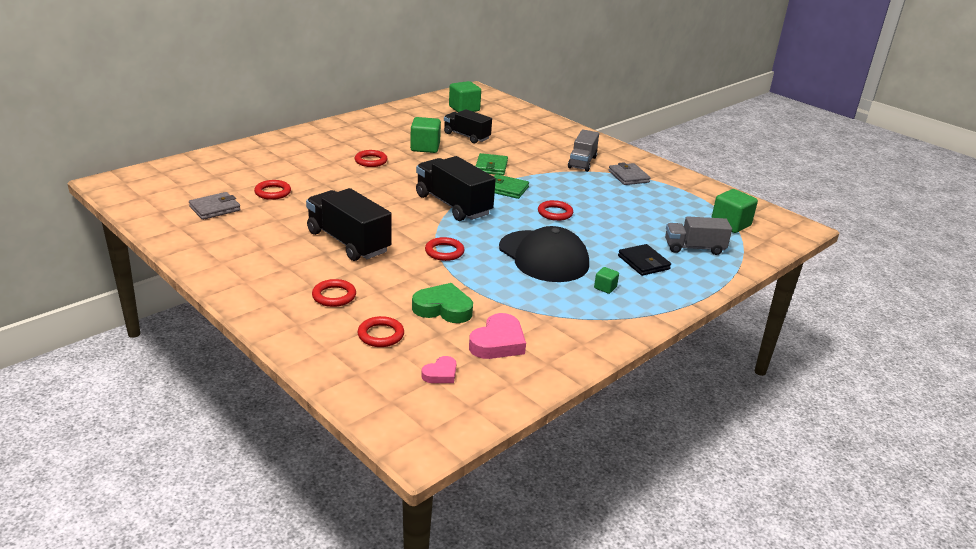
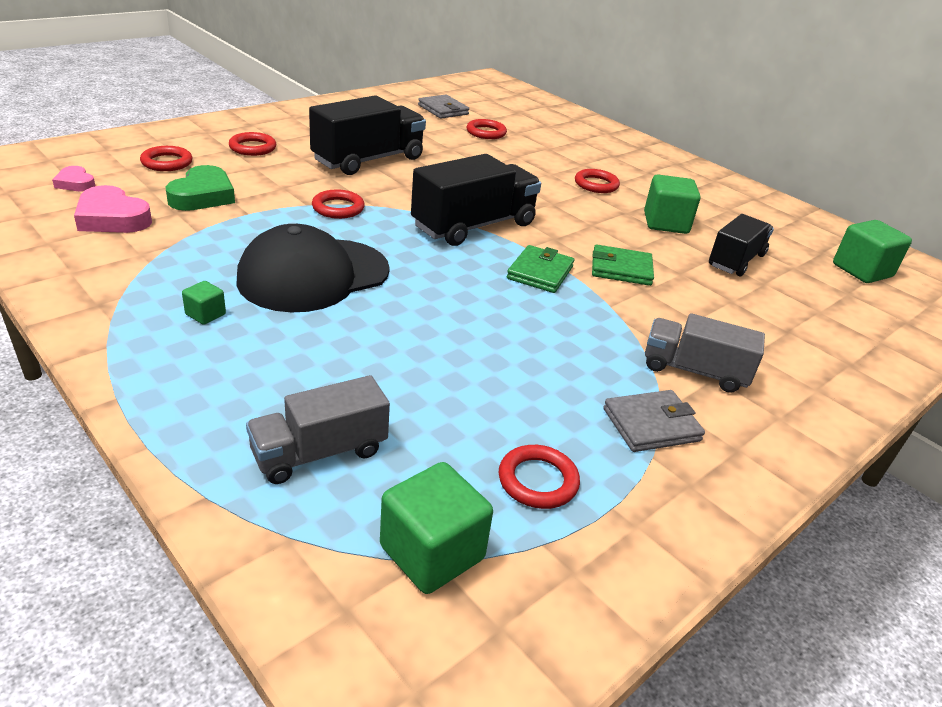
camera: 90 degrees right, 5 degrees up
(555, 213) = (459, 306): red ring -> red ring (538, 481)
(643, 262) = (274, 370): black wallet -> none
(694, 248) = (319, 452): grey truck -> grey truck turned 120 degrees counterclockwise

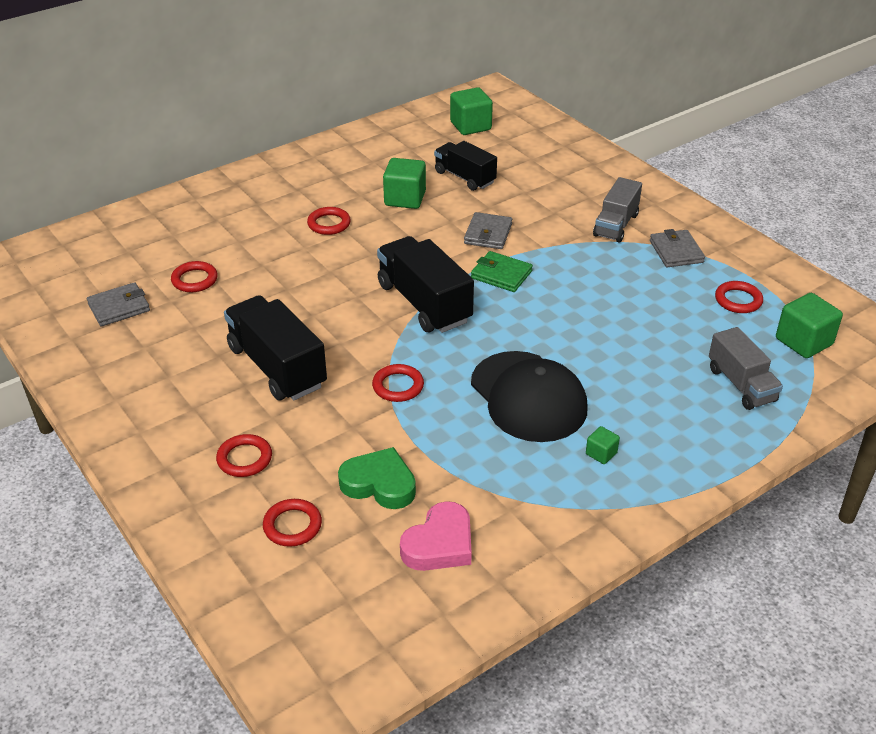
camera: 80 degrees left, 5 degrees up
(75, 183) = (357, 593): pink heart -> none
(621, 269) = (488, 234): green wallet -> grey wallet

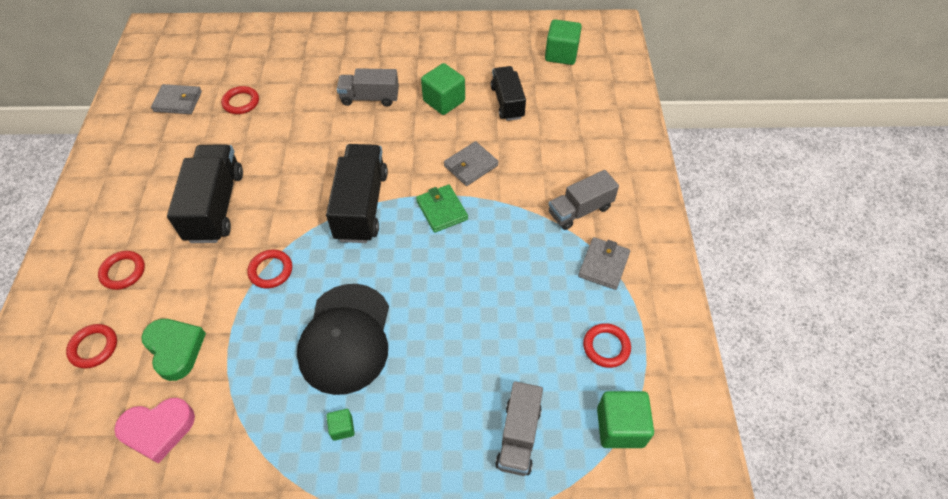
camera: 35 degrees right, 15 degrees up
(329, 224) = (370, 98): red ring -> grey truck

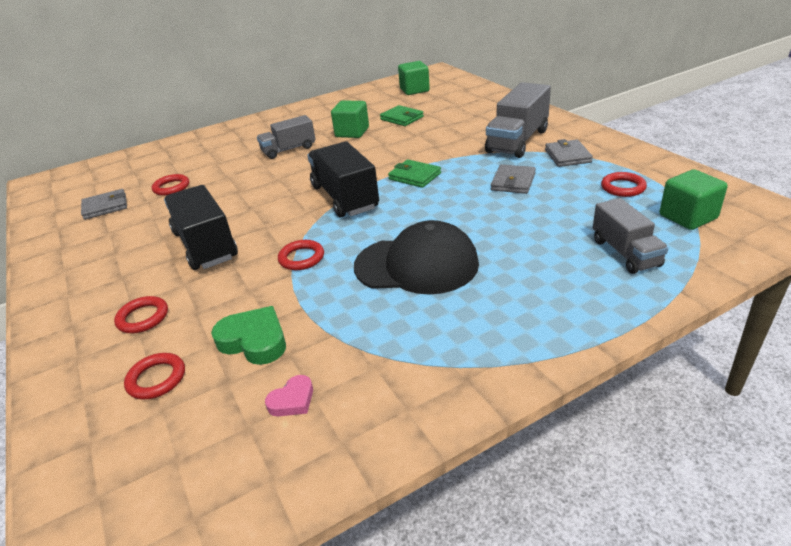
camera: 25 degrees left, 20 degrees down
(158, 430) = (292, 400): pink heart -> pink heart, size x0.58
(342, 428) = (478, 314): green cube -> none
(346, 338) = (416, 265): black cap -> black cap turned 60 degrees counterclockwise
(471, 166) = (411, 151): grey wallet -> grey wallet (513, 182)
(507, 102) = (402, 118): black truck -> green wallet
(580, 210) = (517, 141): grey truck -> grey truck, size x1.54

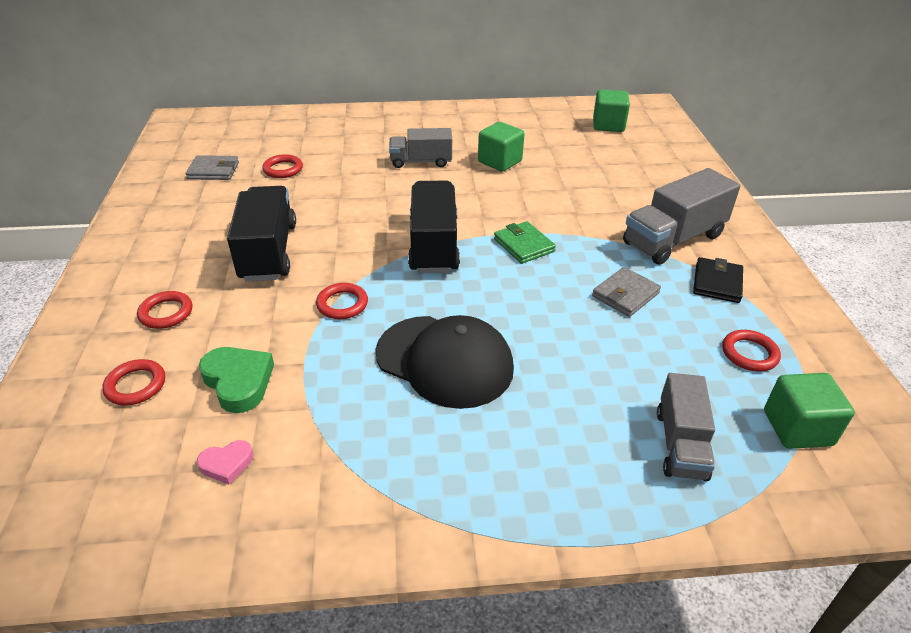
camera: 20 degrees right, 5 degrees up
(402, 118) = (566, 160): green wallet -> none
(567, 156) = (717, 283): grey wallet -> black wallet

